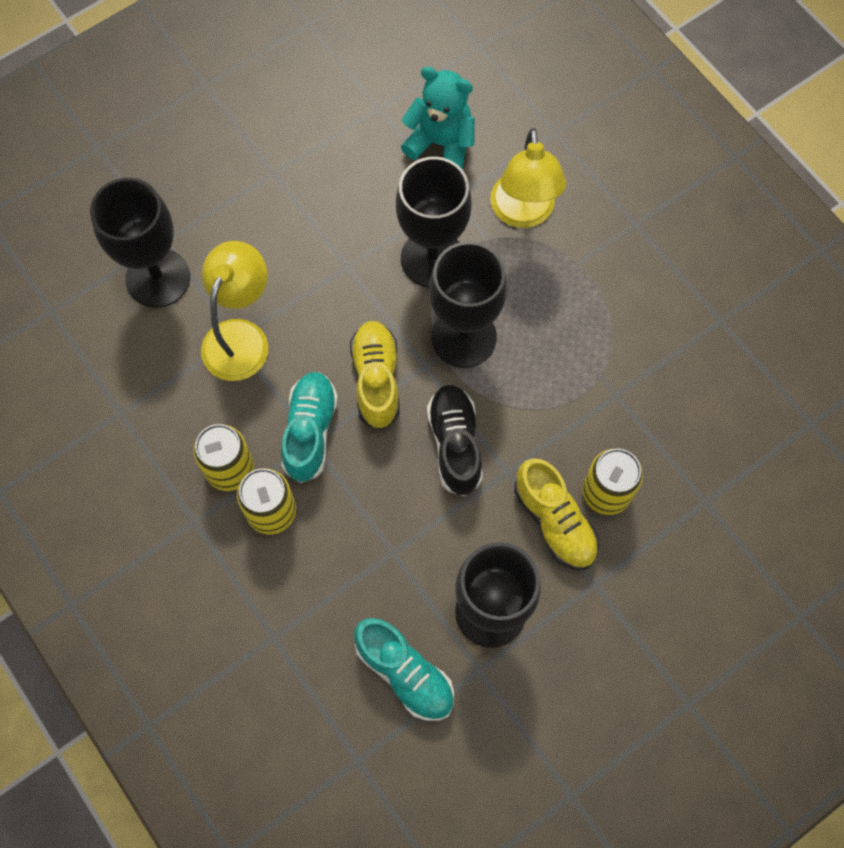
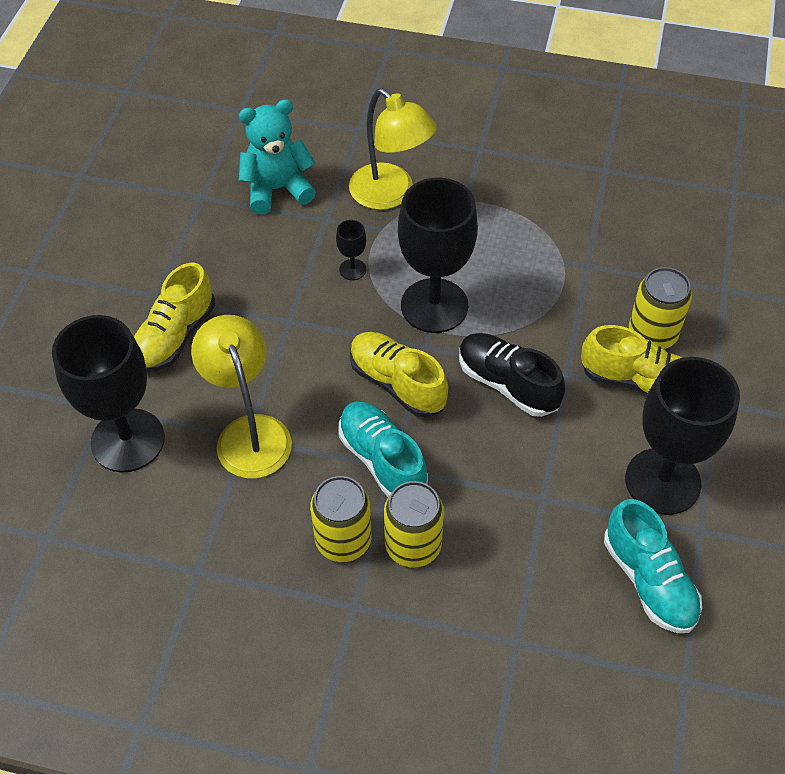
camera: 40 degrees left, 15 degrees down
(257, 218) = (175, 336): none -> yellow shoe
(404, 673) = (648, 580): turquoise shoe -> turquoise shoe turned 60 degrees clockwise
(432, 258) = (352, 269): black goblet -> black goblet, size x0.41

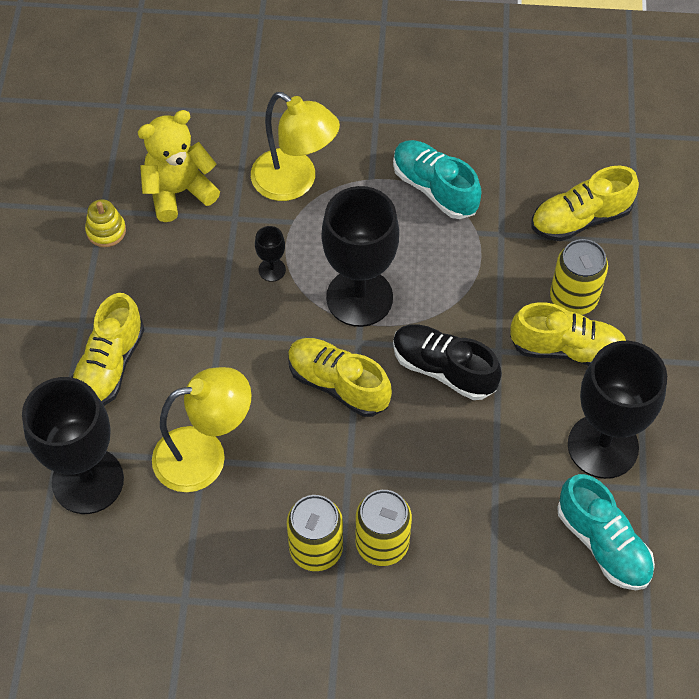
camera: 10 degrees left, 5 degrees up
(200, 215) = (106, 231): none -> yellow stacking toy
(249, 433) = (204, 455): yellow lamp -> yellow lamp turned 105 degrees clockwise
(277, 189) = (179, 191): turquoise teddy bear -> yellow teddy bear
(382, 460) = (338, 464): turquoise shoe -> turquoise shoe (434, 188)
(670, 261) = (580, 219): none -> yellow shoe

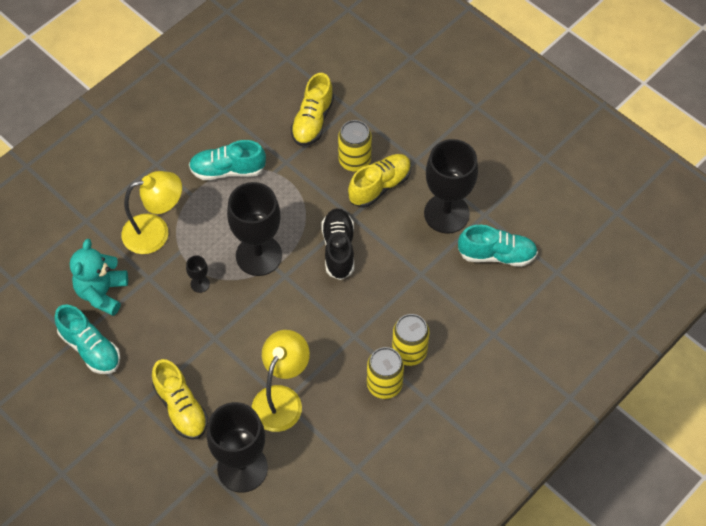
camera: 50 degrees left, 0 degrees up
(106, 231) = (90, 348): yellow stacking toy -> turquoise shoe
(179, 191) = (102, 293): yellow teddy bear -> turquoise teddy bear
(338, 384) = (300, 304): yellow shoe -> none
(444, 369) = (338, 249): black shoe -> black shoe turned 105 degrees clockwise

